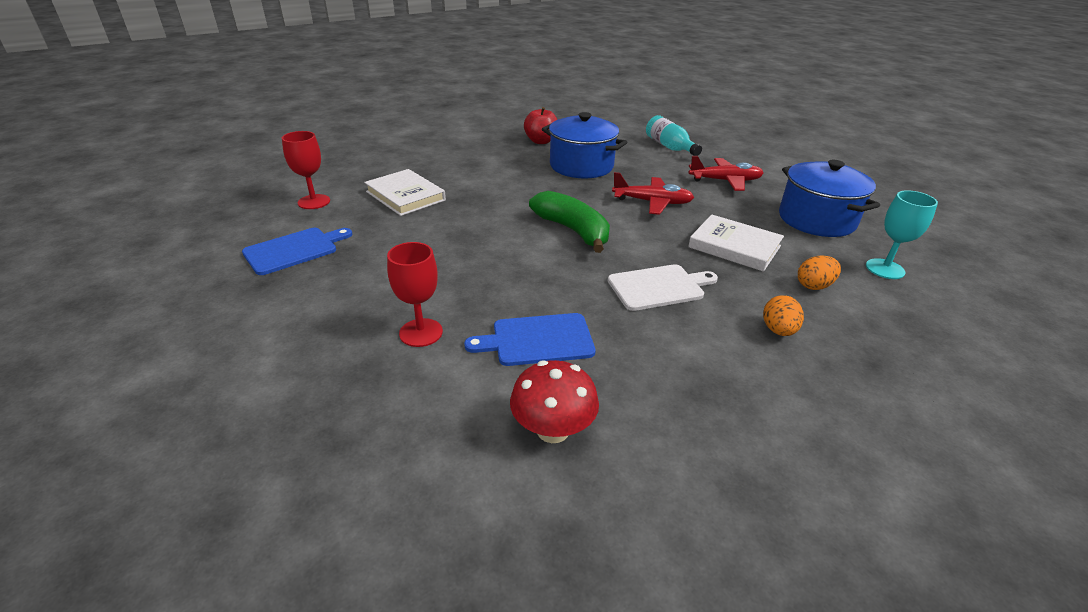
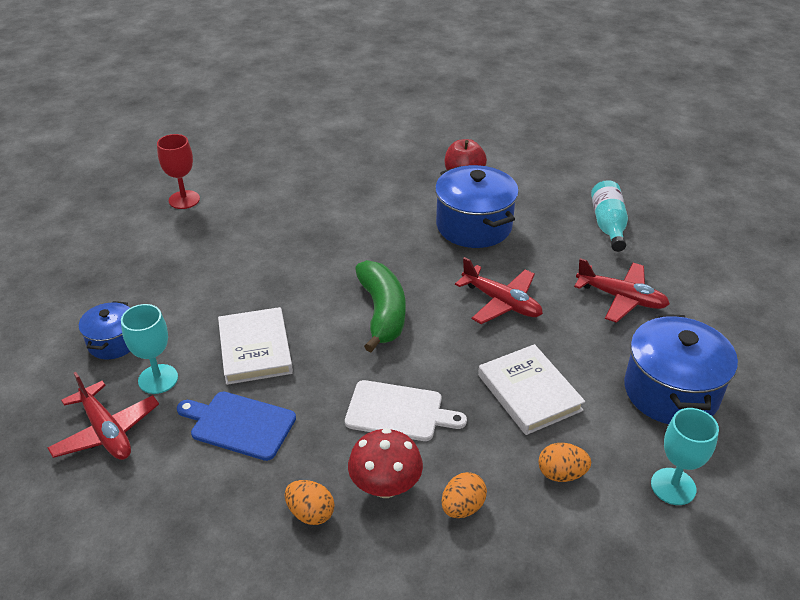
camera: 30 degrees right, 5 degrees up
(294, 250) = (130, 253): blue cutting board -> none
(343, 319) = (113, 342): none -> blue pot
(405, 196) = (265, 216): white book -> white book (255, 349)
(407, 392) = (106, 431): none -> red plane
(421, 332) = (158, 379): red goblet -> turquoise goblet
(553, 430) = (177, 512): red mushroom -> red mushroom (385, 486)
(672, 380) = (310, 513): none -> orange egg

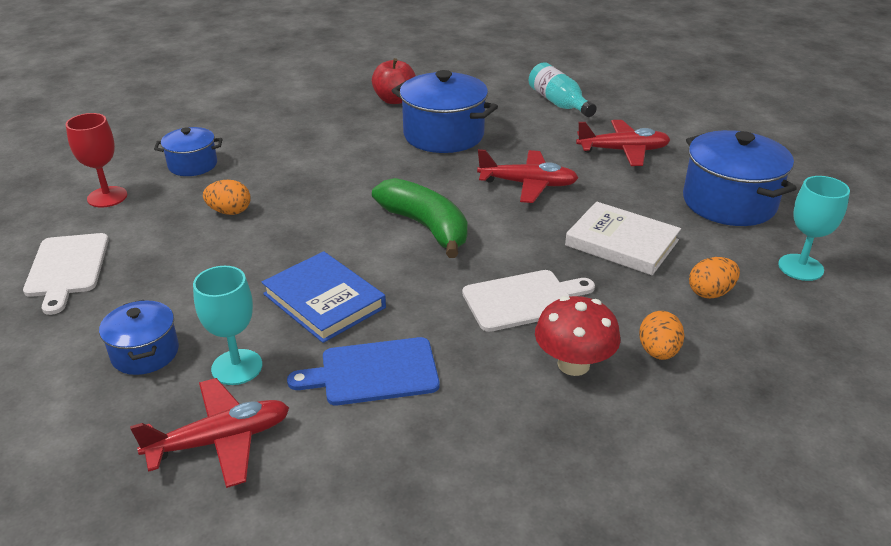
camera: 30 degrees left, 5 degrees down
(106, 431) = (220, 441): red plane -> red plane turned 45 degrees counterclockwise
(117, 252) = (67, 268): none -> white cutting board
(255, 349) = (324, 301): white book -> blue book
(260, 190) = (193, 165): none -> blue pot
(310, 513) = (526, 418): orange egg -> orange egg (230, 212)

